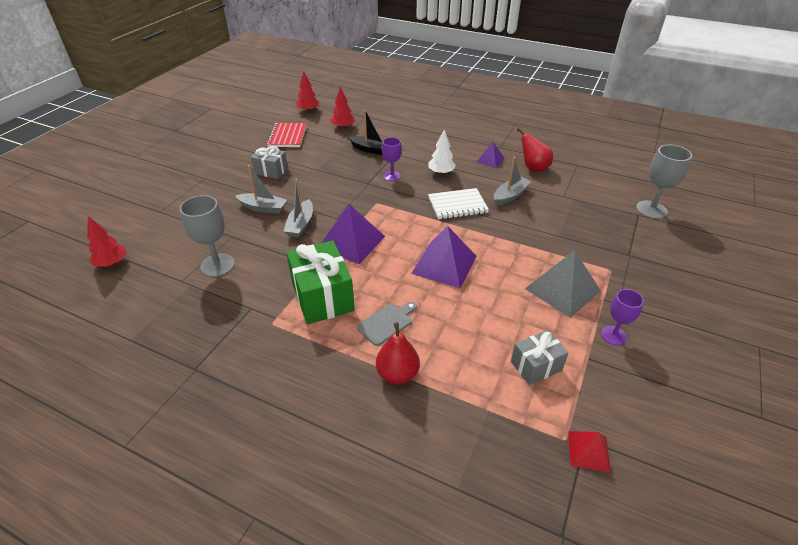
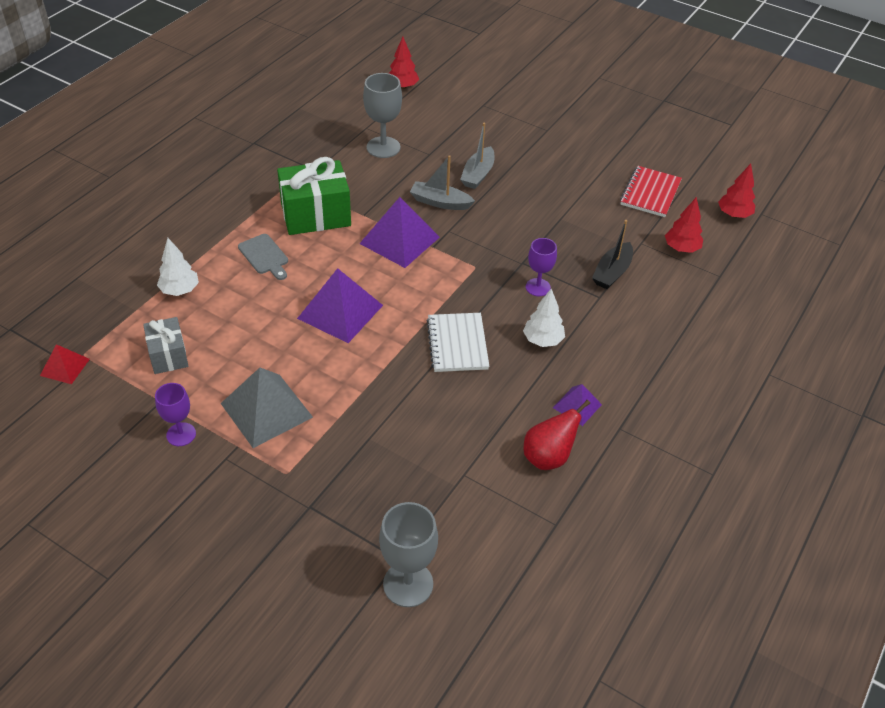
camera: 95 degrees right, 5 degrees up
(271, 171) = (559, 179): grey gift -> none
(287, 136) = (650, 193): red notebook -> red notebook turned 75 degrees counterclockwise
(397, 374) = (199, 257): red pear -> none
(450, 379) = (180, 290): none -> white tree
(510, 196) = (472, 407): grey boat -> none

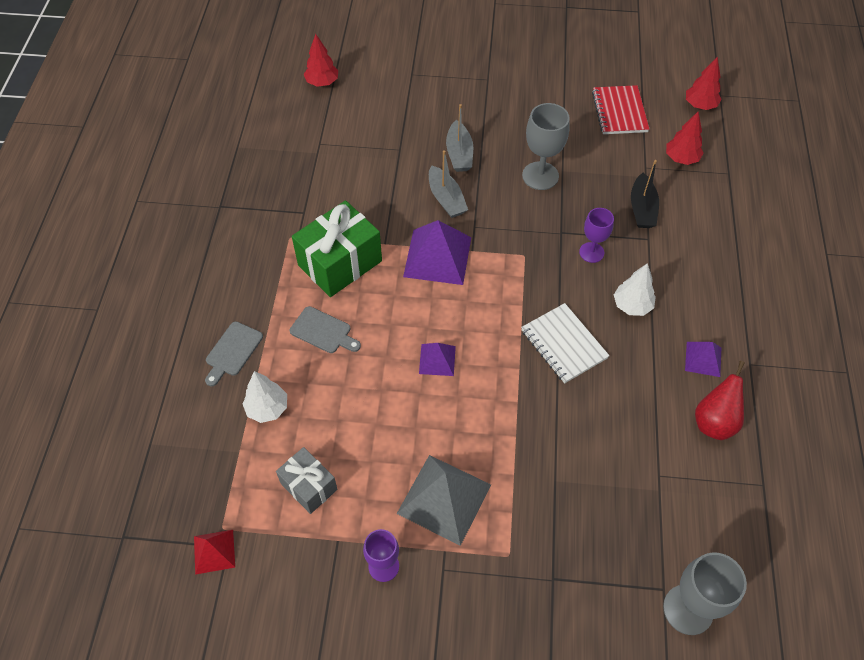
camera: 25 degrees left, 10 degrees up
(185, 242) = (232, 351): none -> grey cutting board
(340, 311) = (437, 360): purple pyramid -> purple pyramid, size x0.54
(383, 147) = (351, 159): grey goblet -> grey goblet (540, 176)
(440, 202) = (446, 199): grey boat -> grey boat turned 105 degrees counterclockwise

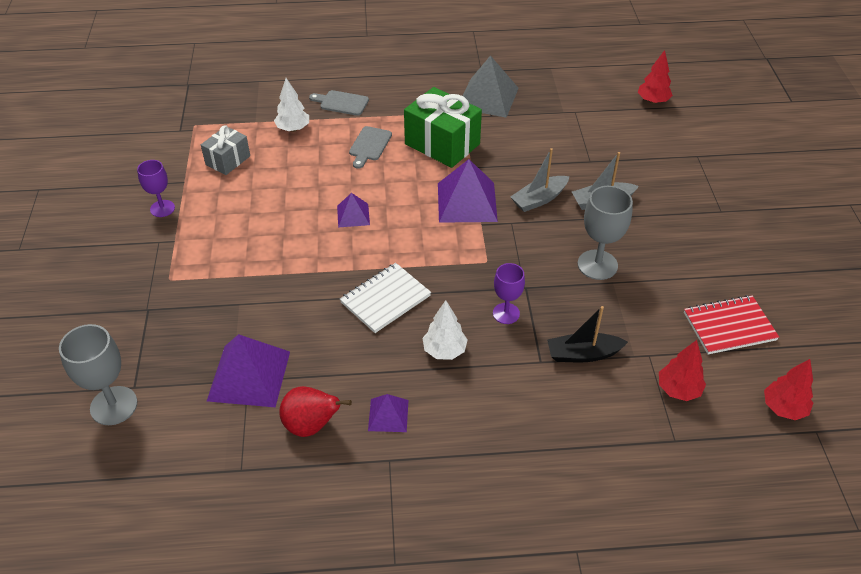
camera: 80 degrees right, 10 degrees down
(214, 551) = (176, 124): red pyramid -> none
(444, 499) = (219, 235): grey pyramid -> grey pyramid (487, 97)
(653, 474) = (249, 376): none -> purple pyramid

